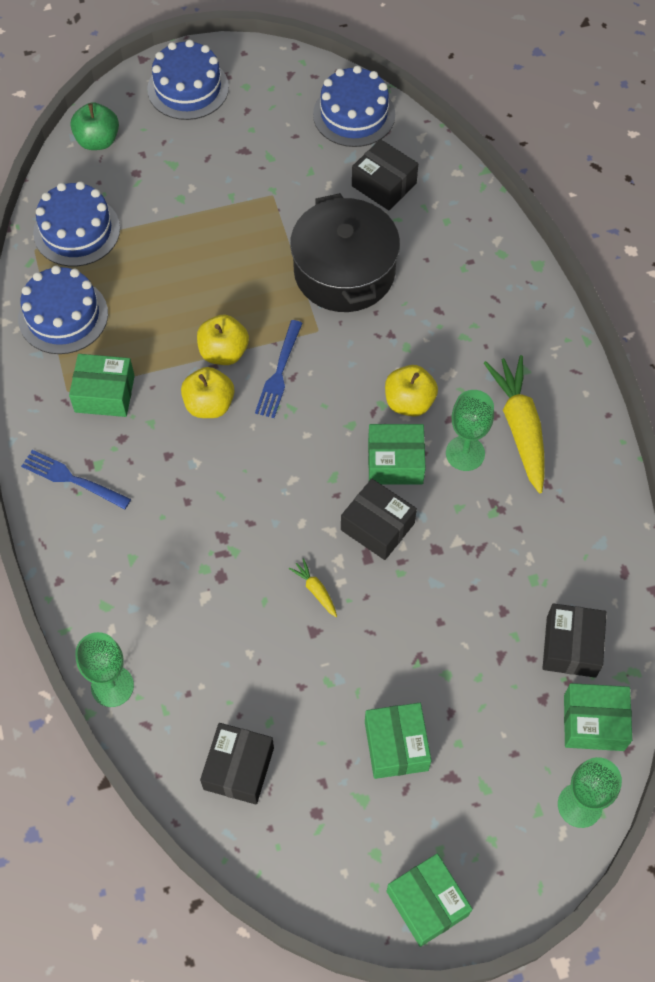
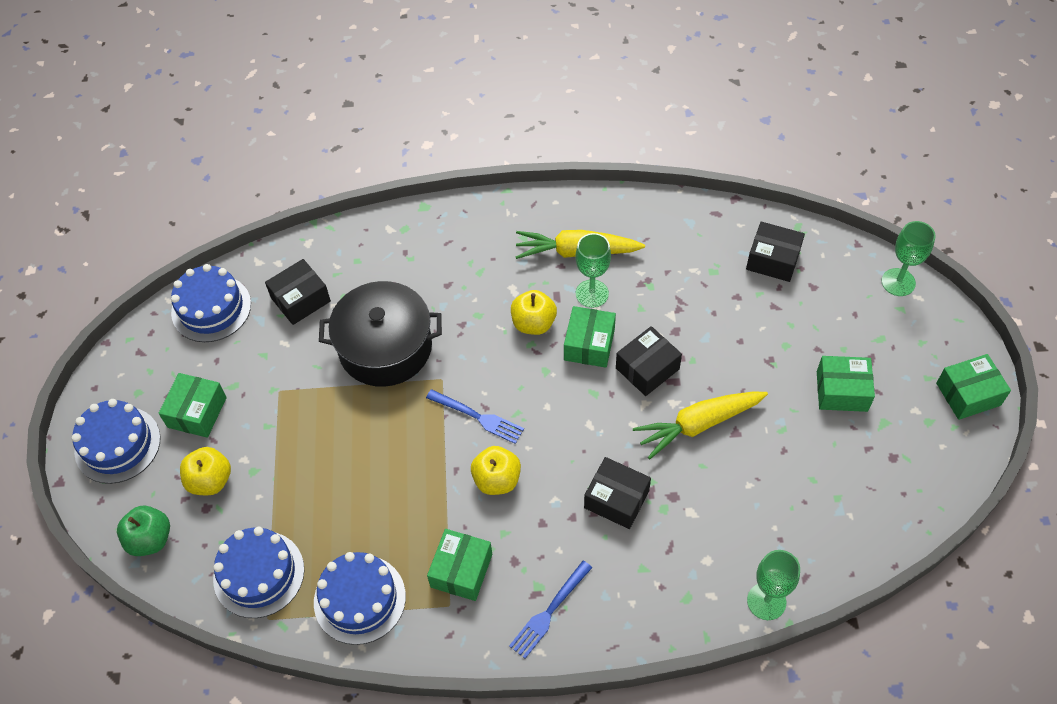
camera: 75 degrees left, 5 degrees down
(224, 352) = (443, 459): yellow apple -> yellow apple (210, 480)
(239, 768) = (851, 509): black box -> black box (616, 499)
(315, 590) = (698, 425): yellow carrot -> yellow carrot, size x2.32
(593, 722) = (835, 259): green box -> green box (197, 412)

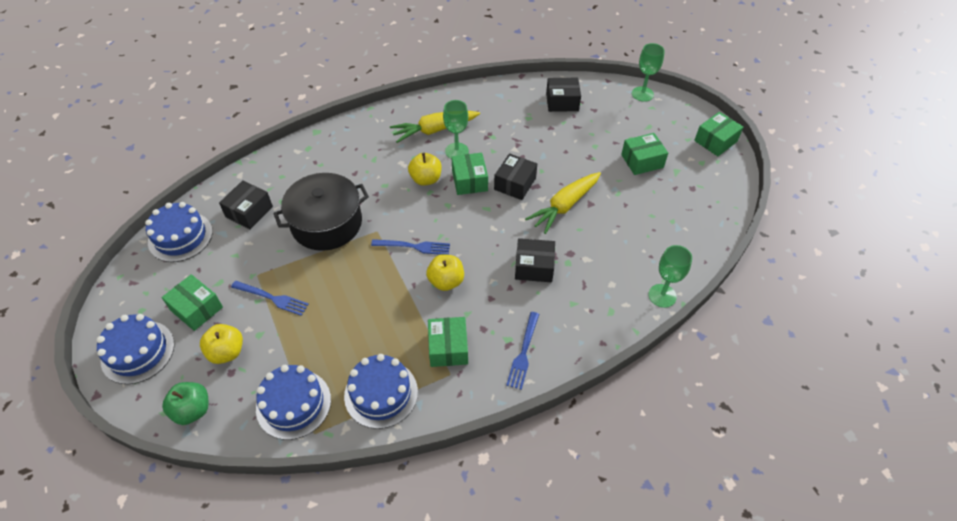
camera: 25 degrees left, 5 degrees down
(197, 412) = (196, 309): green box -> green box turned 45 degrees counterclockwise
(284, 428) = (272, 298): none -> blue fork

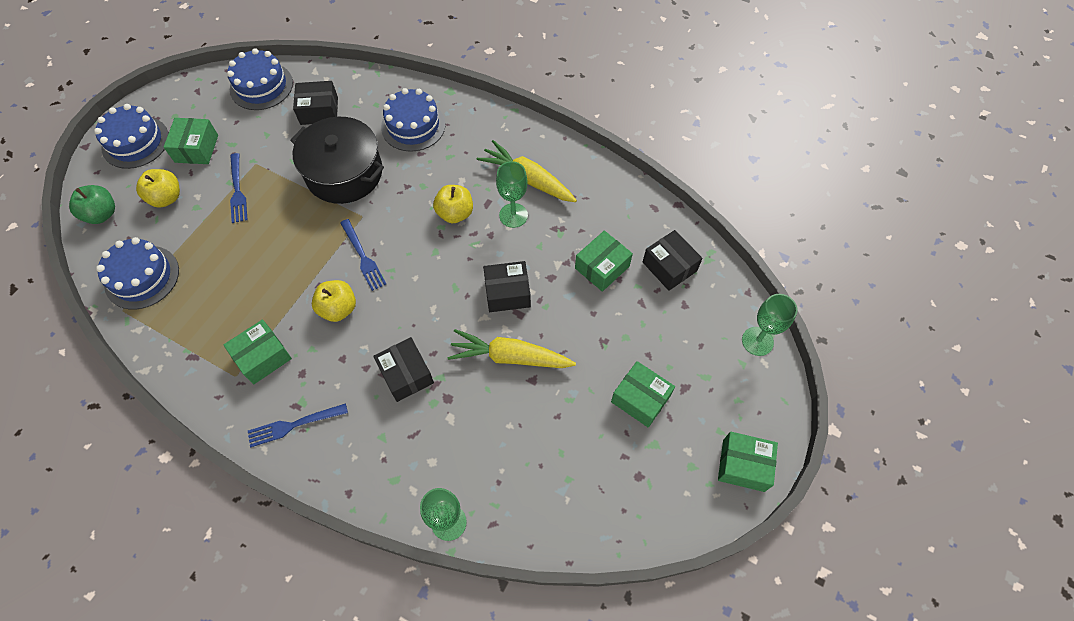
camera: 55 degrees right, 10 degrees up
(381, 393) = (185, 334): blue cake -> blue cake (413, 126)
(469, 181) = (481, 251): green box -> green box (602, 267)

